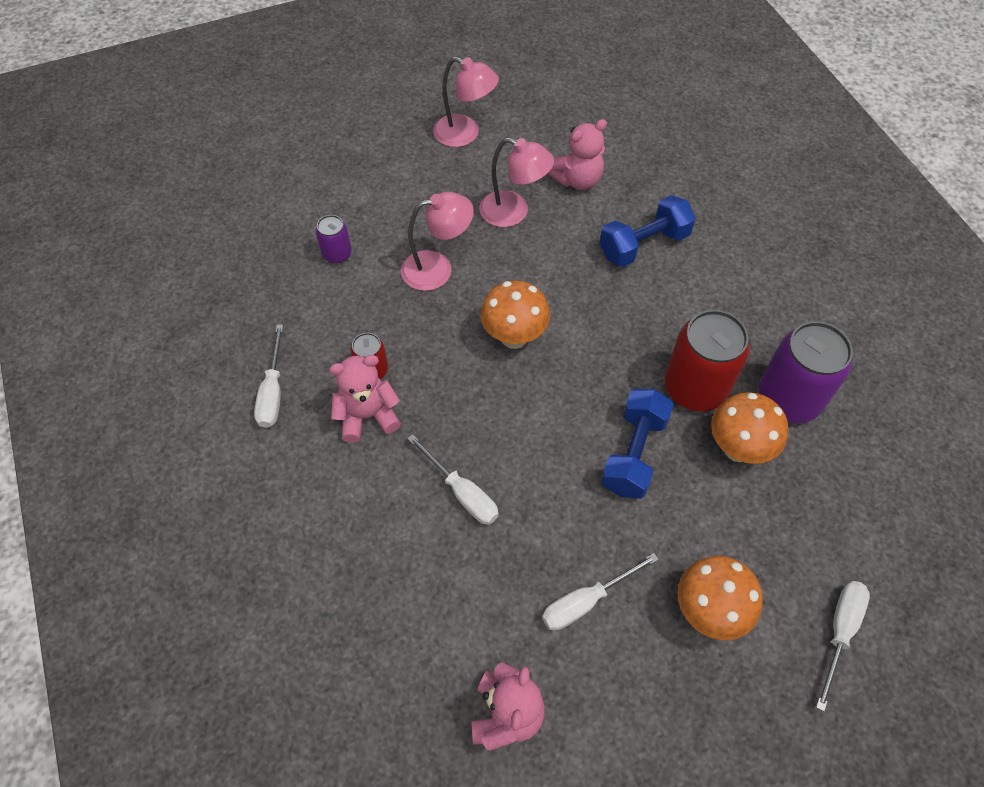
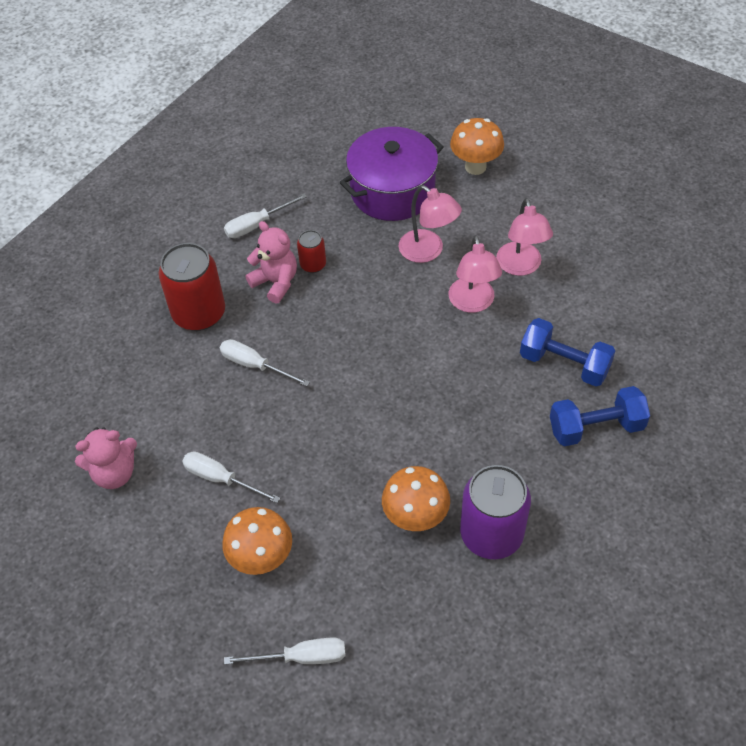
camera: 60 degrees right, 5 degrees down
(337, 254) = (392, 191): purple can -> purple pot
(462, 492) = (255, 365): white screwdriver -> white screwdriver turned 105 degrees clockwise
(465, 134) = (571, 197): pink lamp -> pink lamp (473, 303)
(514, 337) = (405, 327): orange mushroom -> orange mushroom (475, 167)
(577, 180) = (592, 288): pink teddy bear -> none
(633, 453) = (360, 451): blue dumbbell -> blue dumbbell (596, 427)
(695, 387) = (450, 464): red can -> red can (199, 313)

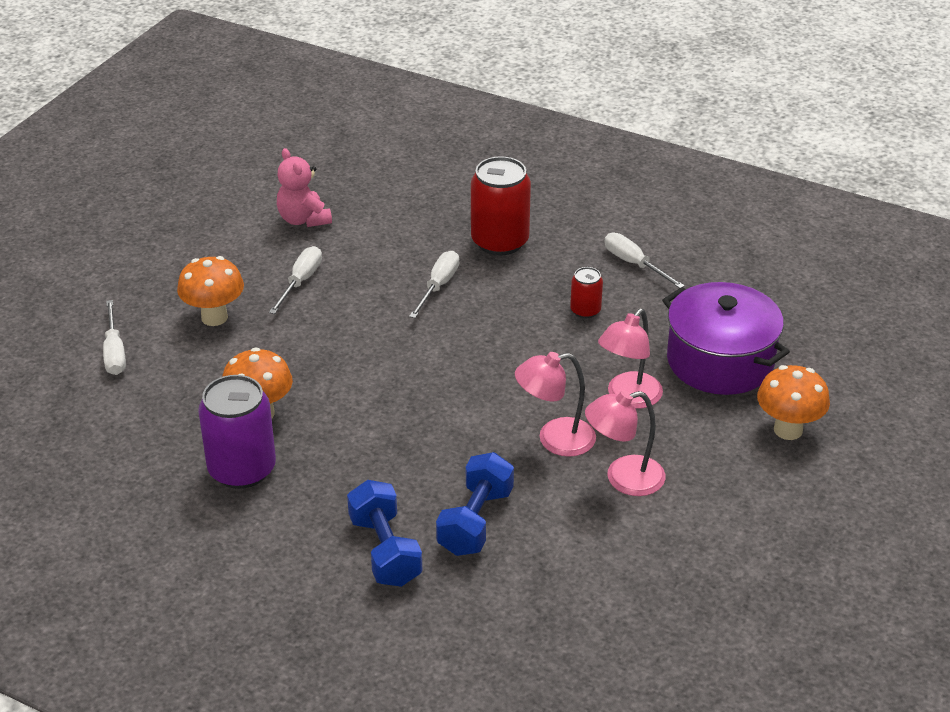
camera: 80 degrees right, 15 degrees down
(276, 282) = (553, 287): pink teddy bear -> none

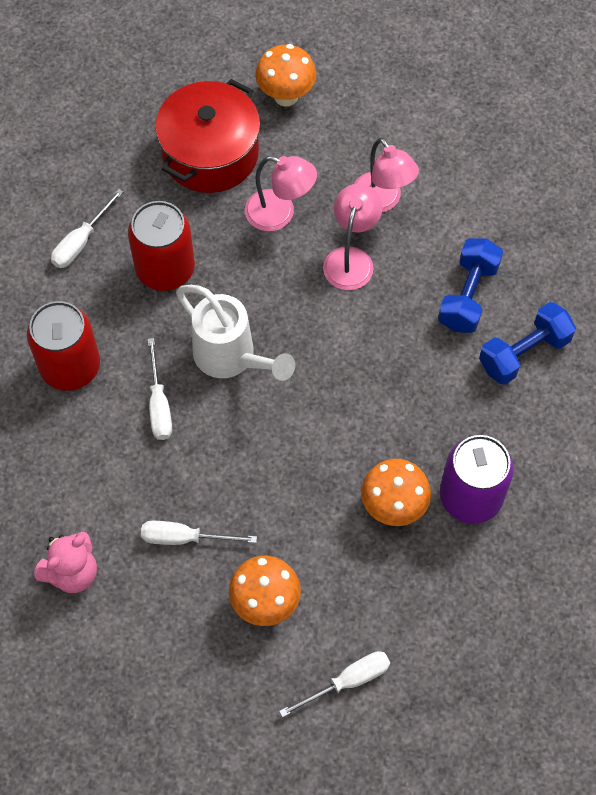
camera: 105 degrees left, 25 degrees up
(438, 286) = (159, 405): white screwdriver -> white screwdriver turned 105 degrees counterclockwise
(468, 337) = (232, 358): none -> white watering can
(475, 521) = (468, 296): blue dumbbell -> blue dumbbell turned 75 degrees counterclockwise
(555, 439) = (351, 259): pink lamp -> pink lamp turned 135 degrees counterclockwise
(585, 310) = (165, 269): red can -> red can, size x1.99
(720, 361) = (210, 154): purple pot -> red pot

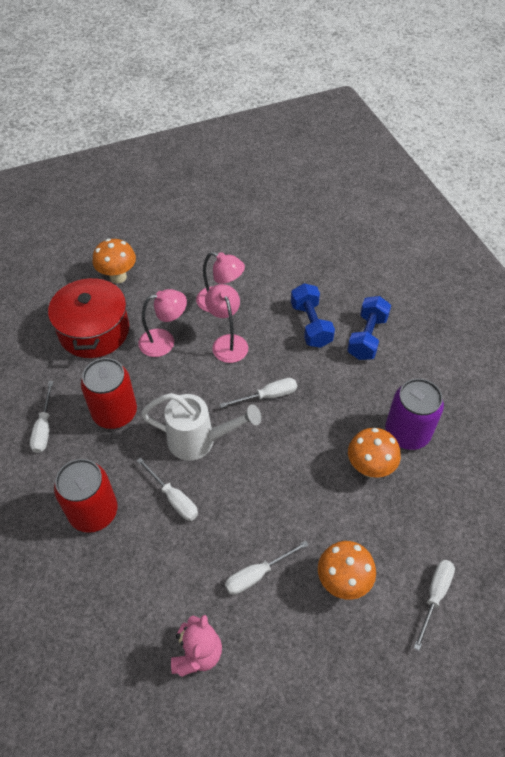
camera: 35 degrees left, 10 degrees down
(346, 353) = (268, 396): none -> white screwdriver

